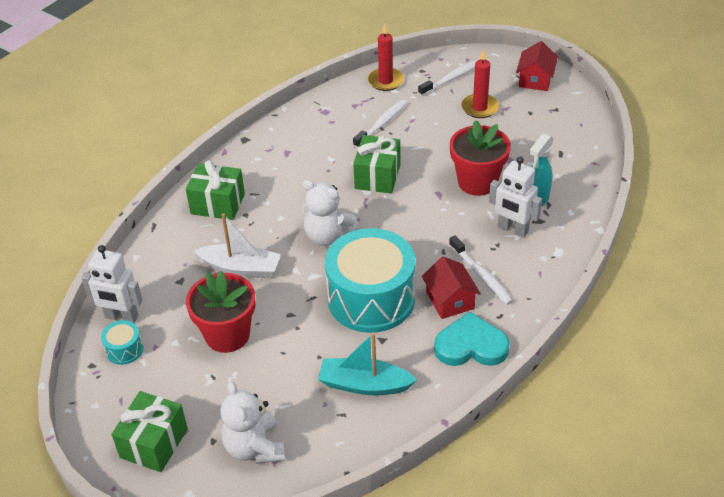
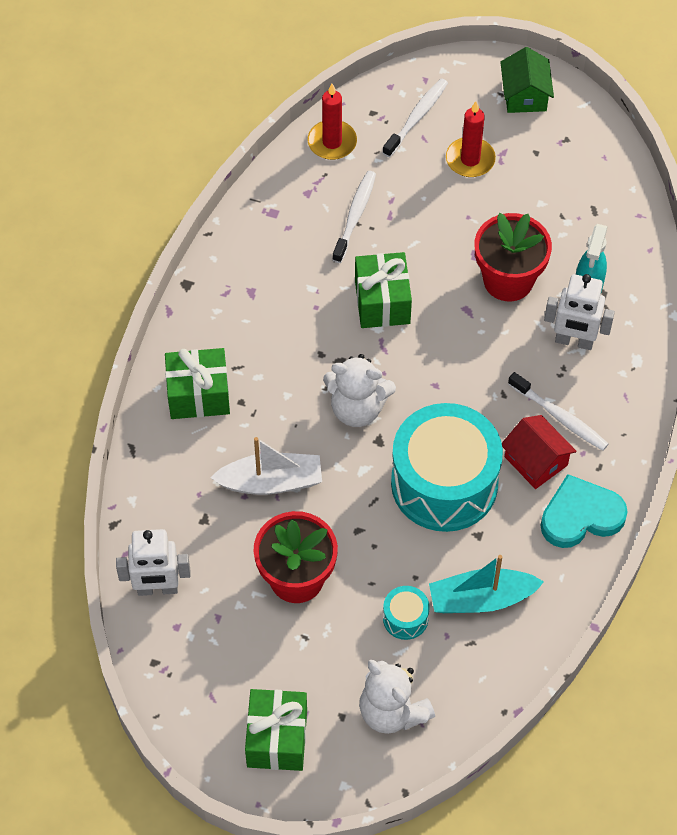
camera: 20 degrees left, 15 degrees up
(124, 349) = (183, 631): turquoise drum -> turquoise drum (405, 618)
(535, 79) = (525, 95): red house -> green house

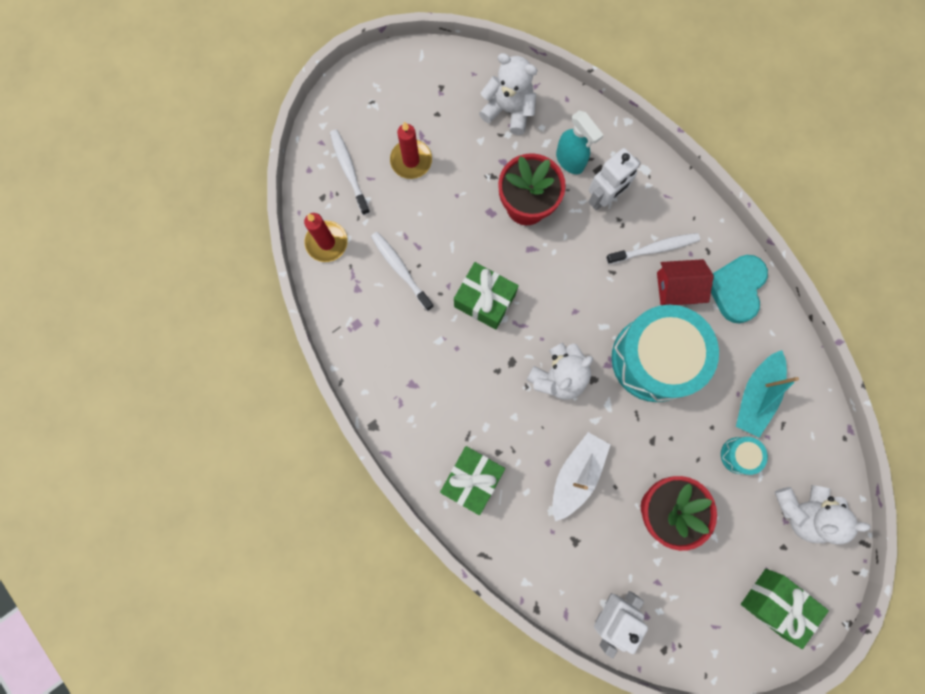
camera: 55 degrees left, 20 degrees up
(525, 95) = (385, 87): green house -> none
(593, 208) = (508, 110): none -> white teddy bear

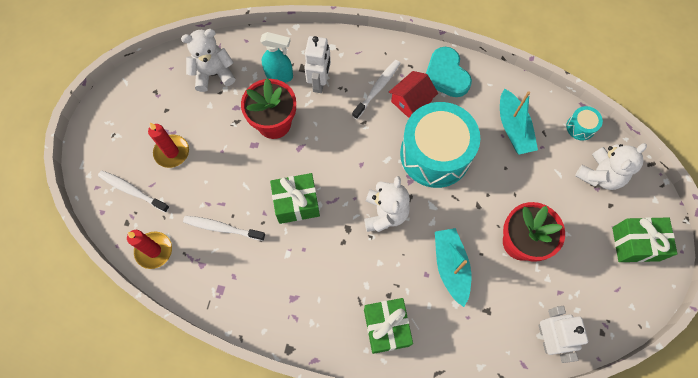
camera: 40 degrees left, 10 degrees down
(576, 475) = (451, 267): white boat -> turquoise boat
(738, 455) = (535, 172): turquoise drum -> turquoise drum (580, 127)

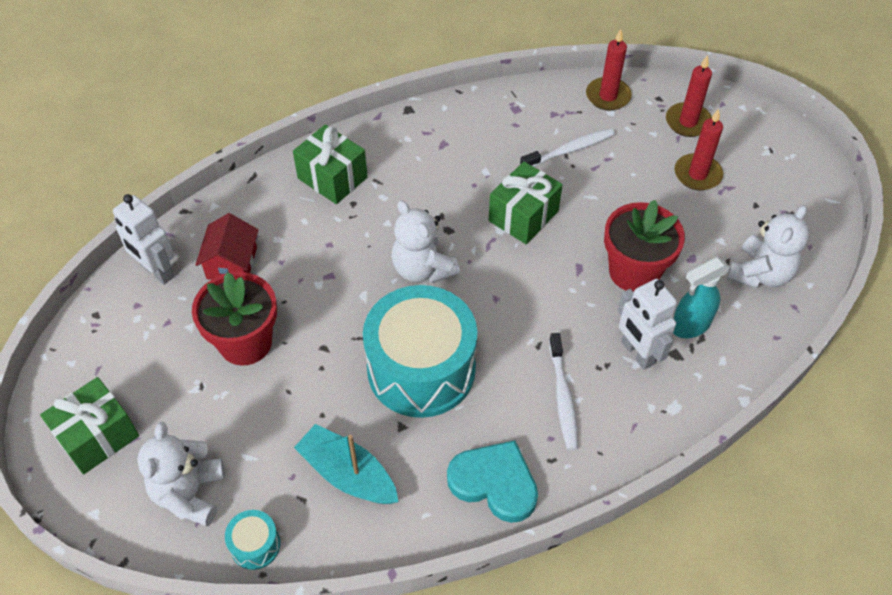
camera: 140 degrees right, 15 degrees down
(132, 191) = (688, 122): white toothbrush -> red candle
(411, 101) = (507, 412): red house -> red house (232, 263)
(451, 267) = (308, 267): turquoise boat -> none

